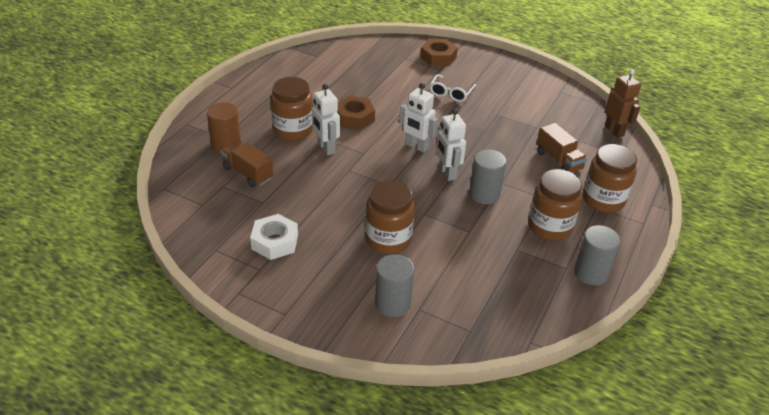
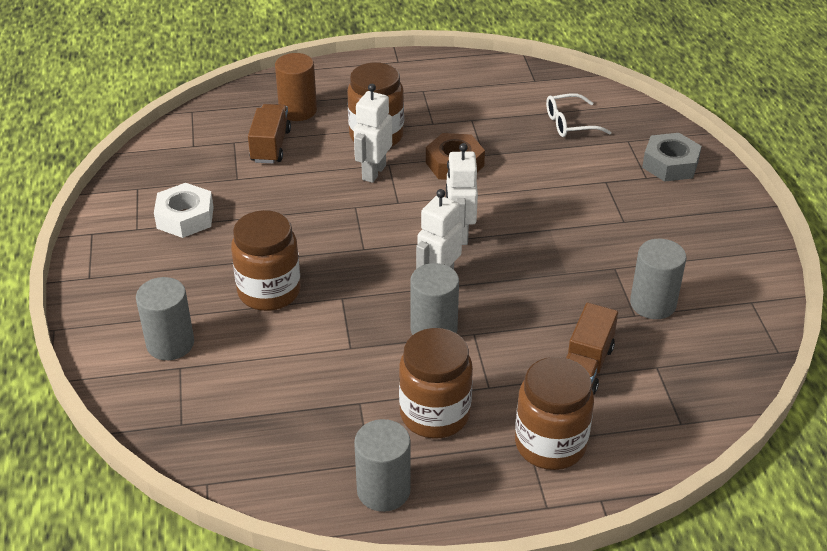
camera: 55 degrees right, 0 degrees up
(438, 57) = (670, 164): brown nut -> grey nut
(451, 93) = (606, 210): white glasses -> white glasses (570, 123)
(534, 118) = (653, 304): none -> grey cylinder
(614, 131) = (730, 394): brown robot -> none

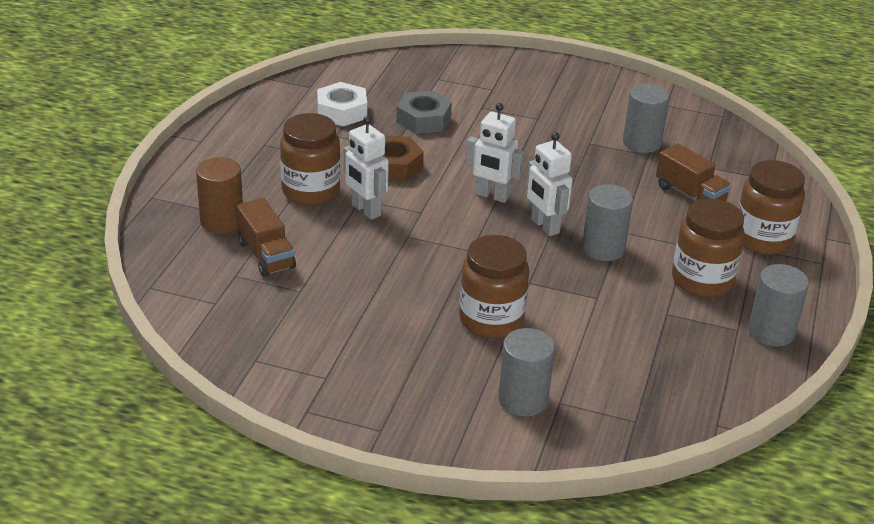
camera: 65 degrees left, 5 degrees down
(185, 217) = (335, 340): white nut -> white nut (342, 111)
(270, 146) = (266, 255): brown truck -> brown truck turned 150 degrees counterclockwise
(570, 123) = (390, 94): white glasses -> none
(670, 164) = (485, 73): grey nut -> grey nut (423, 119)

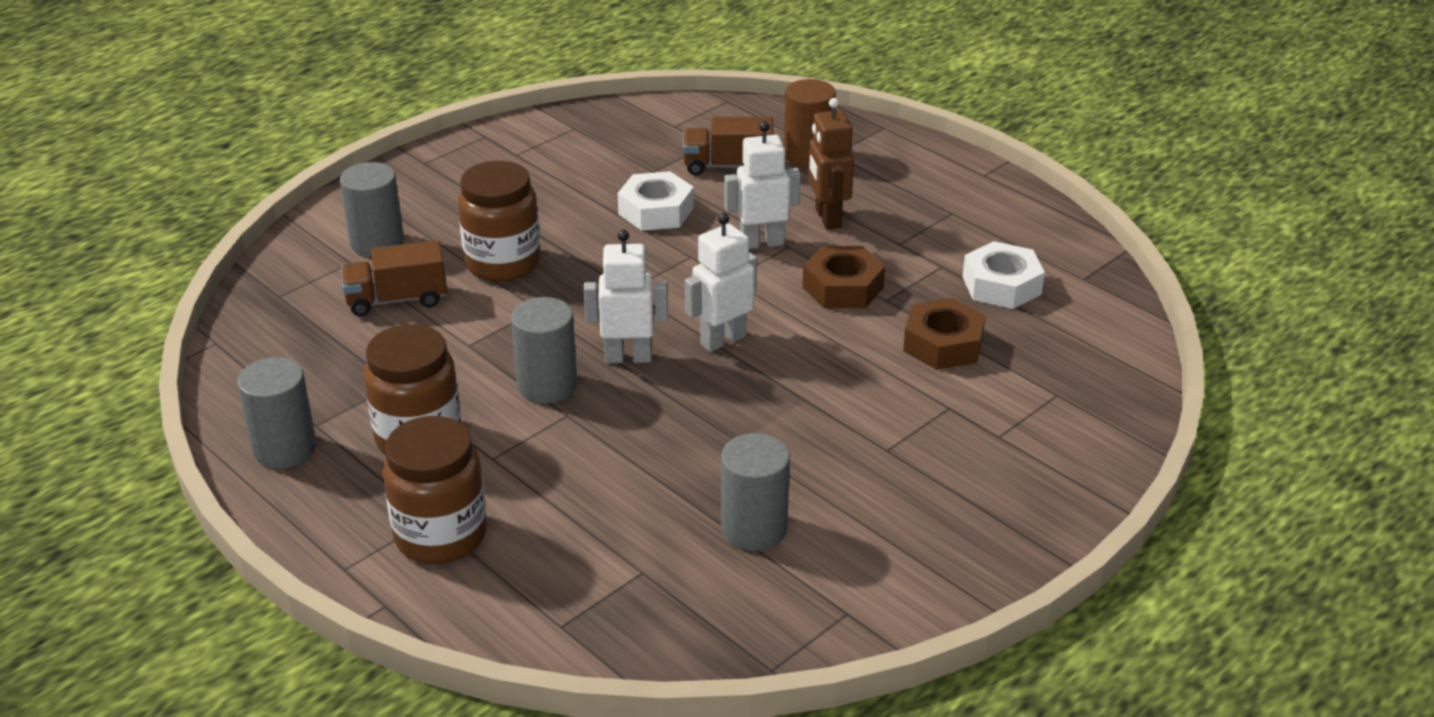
camera: 120 degrees right, 0 degrees up
(311, 191) = (827, 218): brown jar -> brown robot
(360, 270) = (656, 211): none -> white nut
(423, 119) = (943, 344): grey nut -> brown nut
(690, 195) = (591, 515): brown truck -> brown truck (397, 300)

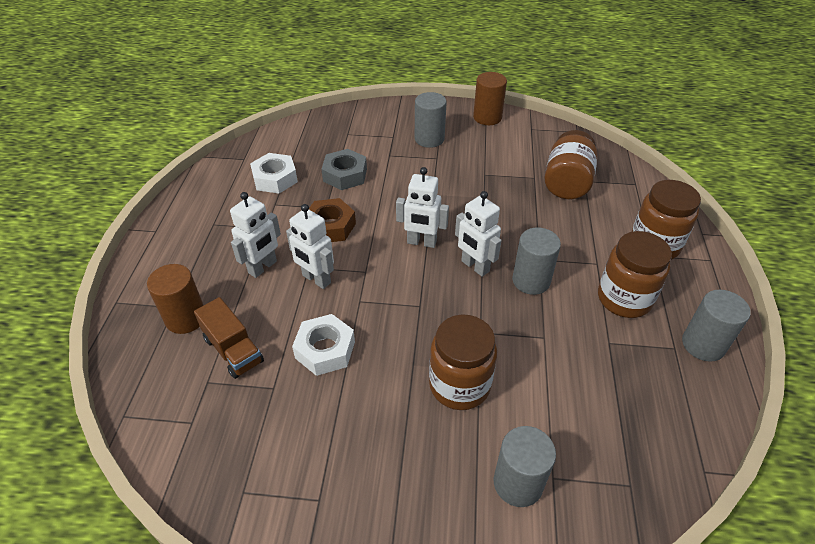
camera: 130 degrees left, 10 degrees up
(397, 300) = (553, 409): brown truck -> none
(663, 548) = (567, 182): none -> brown jar
(754, 528) = (525, 167): grey cylinder -> grey cylinder (429, 139)
(827, 218) = (263, 267): brown robot -> white robot
(943, 344) = (345, 175): brown nut -> grey nut
(944, 579) = (487, 117): none -> brown cylinder

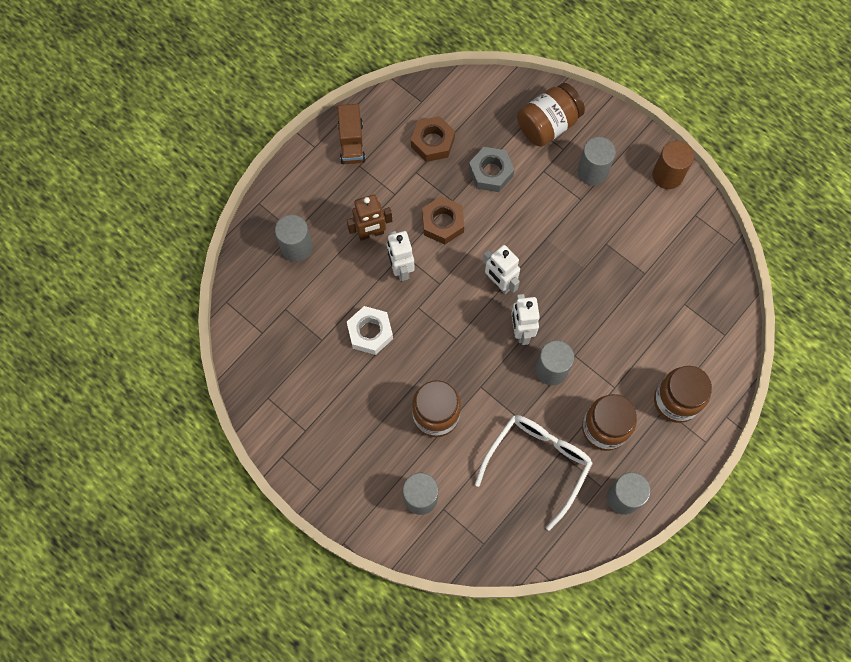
camera: 35 degrees right, 25 degrees up
(186, 318) = (296, 247): brown cylinder -> grey cylinder
(233, 350) = (313, 294): brown truck -> brown truck (351, 142)
(263, 267) = (371, 233): white robot -> brown robot
(275, 179) = (432, 142): white nut -> brown nut
(567, 182) = (667, 296): brown jar -> brown jar (548, 125)
(600, 365) = (537, 463): none -> white glasses

